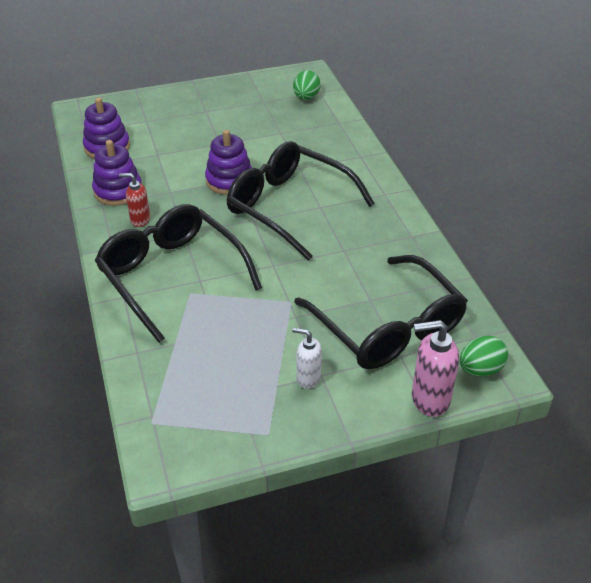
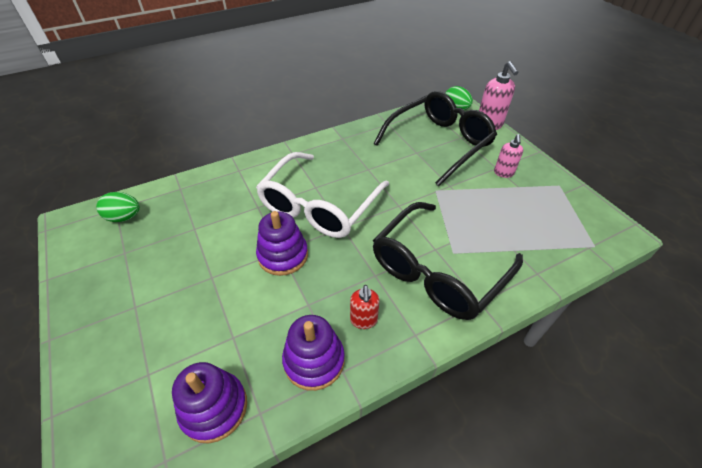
camera: 100 degrees left, 5 degrees up
(288, 207) = (319, 206): black glasses -> white glasses
(308, 378) = (503, 173): white soap dispenser -> pink soap dispenser

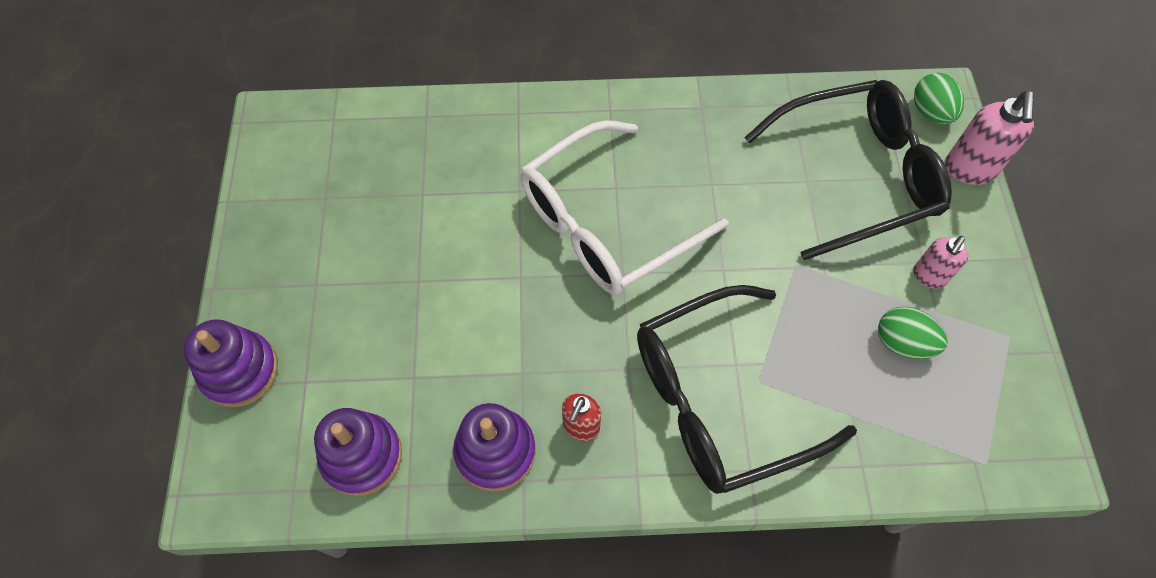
camera: 25 degrees right, 15 degrees up
(124, 217) = (340, 139): green egg -> green egg (902, 343)
(283, 255) = (520, 286): purple stacking toy -> purple stacking toy (240, 371)

